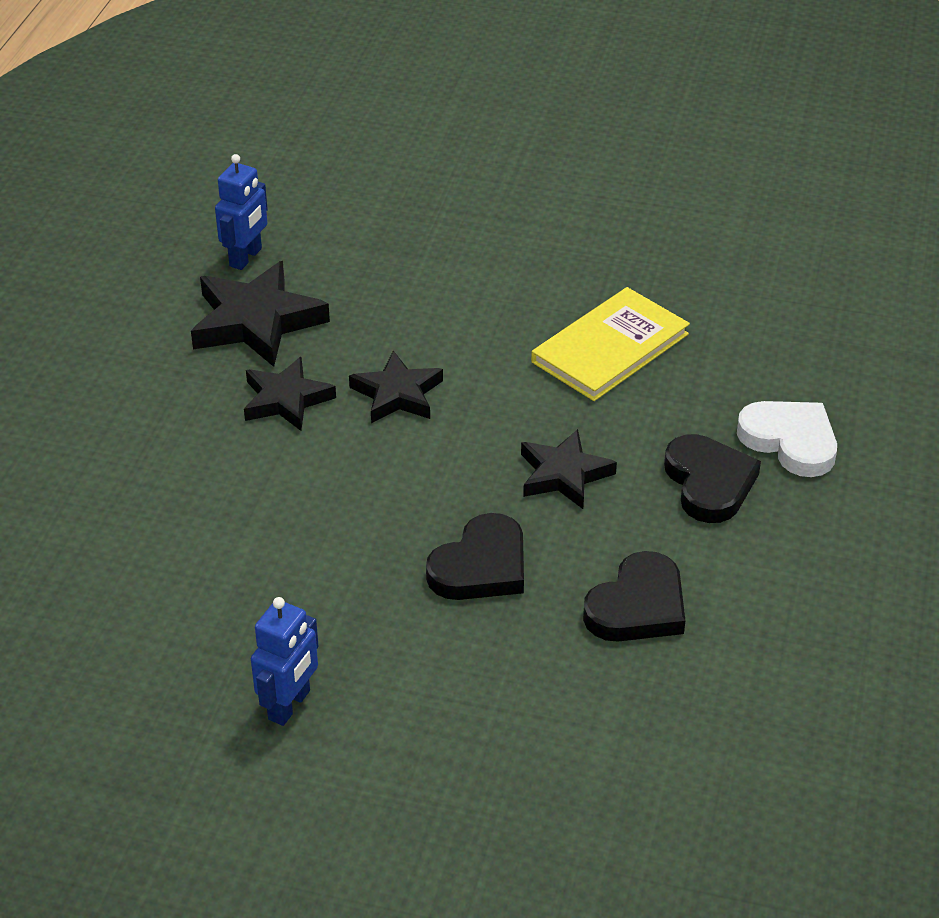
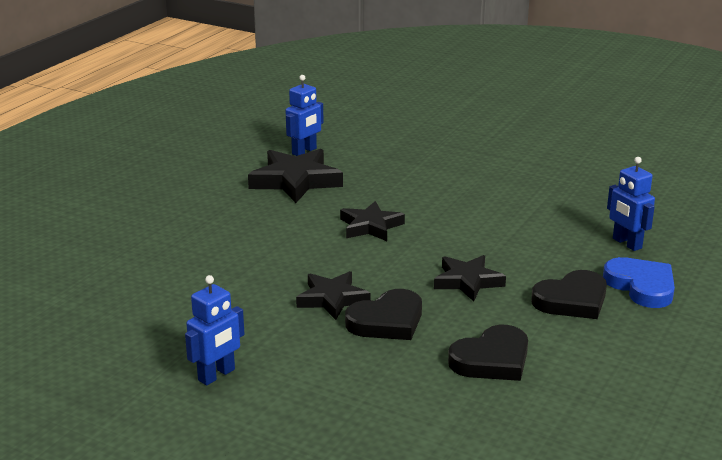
camera: 15 degrees right, 15 degrees down
(286, 399) = (295, 219): black star -> black star (332, 299)
(610, 348) = (527, 222): yellow book -> none
(709, 483) = (572, 300): black heart -> black heart turned 60 degrees clockwise
(751, 366) = (626, 243): none -> blue robot
(790, 441) = (641, 286): white heart -> blue heart

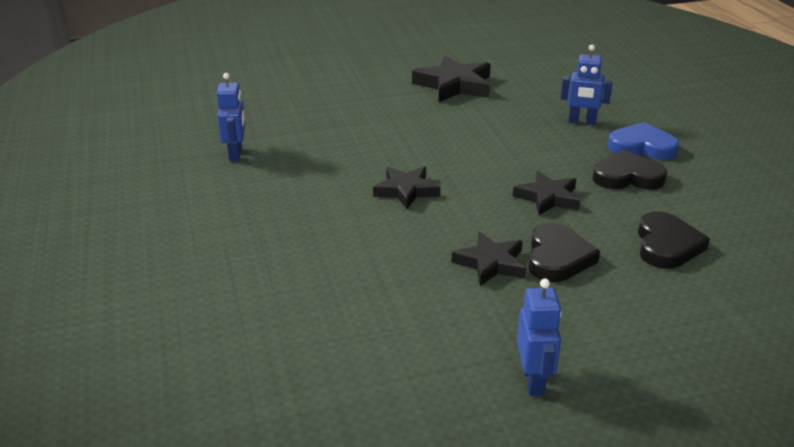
camera: 45 degrees left, 5 degrees up
(295, 181) = (276, 182): black star -> black star (454, 85)
(572, 300) = (627, 177): black heart -> black heart turned 105 degrees counterclockwise

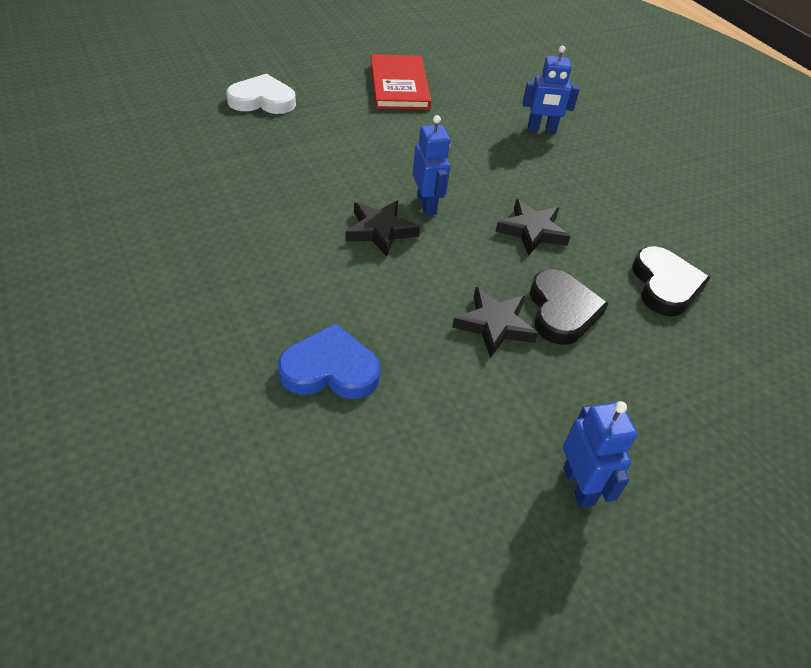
camera: 15 degrees left, 15 degrees up
(236, 154) = (173, 189): blue robot -> blue robot (427, 205)
(327, 93) = (262, 100): none -> white heart
(454, 85) = (399, 85): black star -> red book
(627, 177) = (604, 198): black heart -> none
(642, 146) = (608, 159): blue heart -> blue heart (330, 369)

